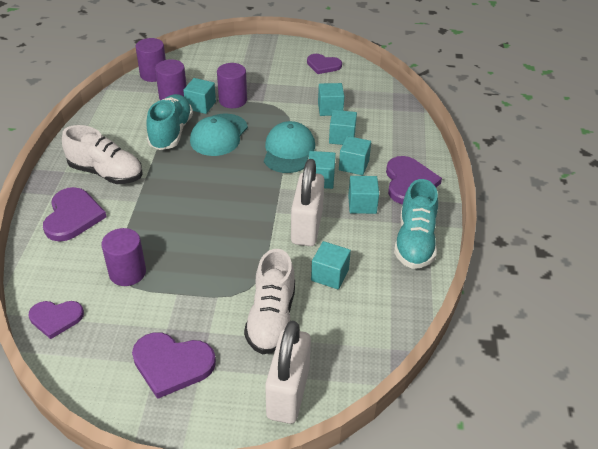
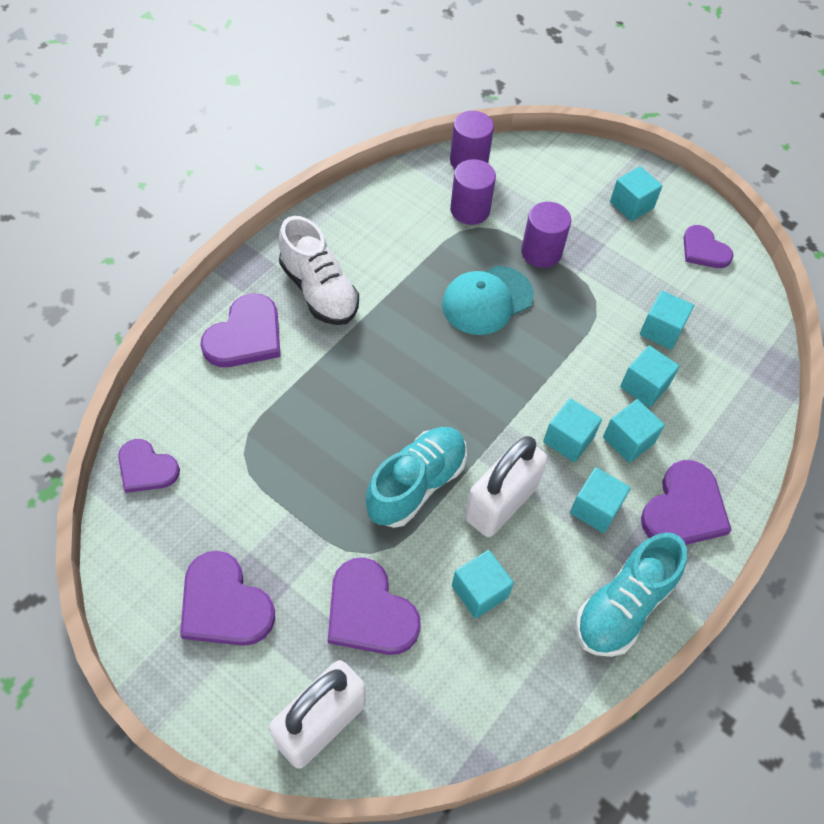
camera: 30 degrees right, 15 degrees up
(127, 272) = (255, 450): purple cylinder -> none
(171, 132) = (431, 266): turquoise shoe -> turquoise shoe (416, 484)
(200, 105) = (495, 240): turquoise cube -> turquoise cube (631, 205)
(271, 319) = (369, 611): white shoe -> purple heart
(288, 150) = (559, 371): turquoise cap -> none

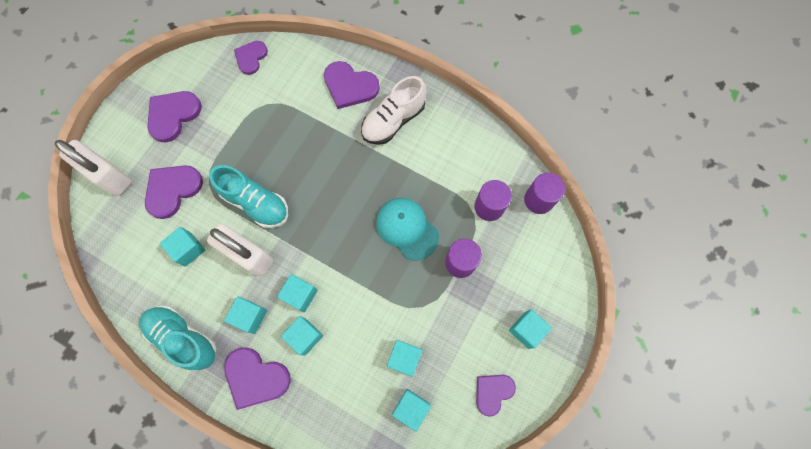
camera: 85 degrees right, 15 degrees up
(644, 386) = (352, 346): turquoise cube -> turquoise cube (411, 408)

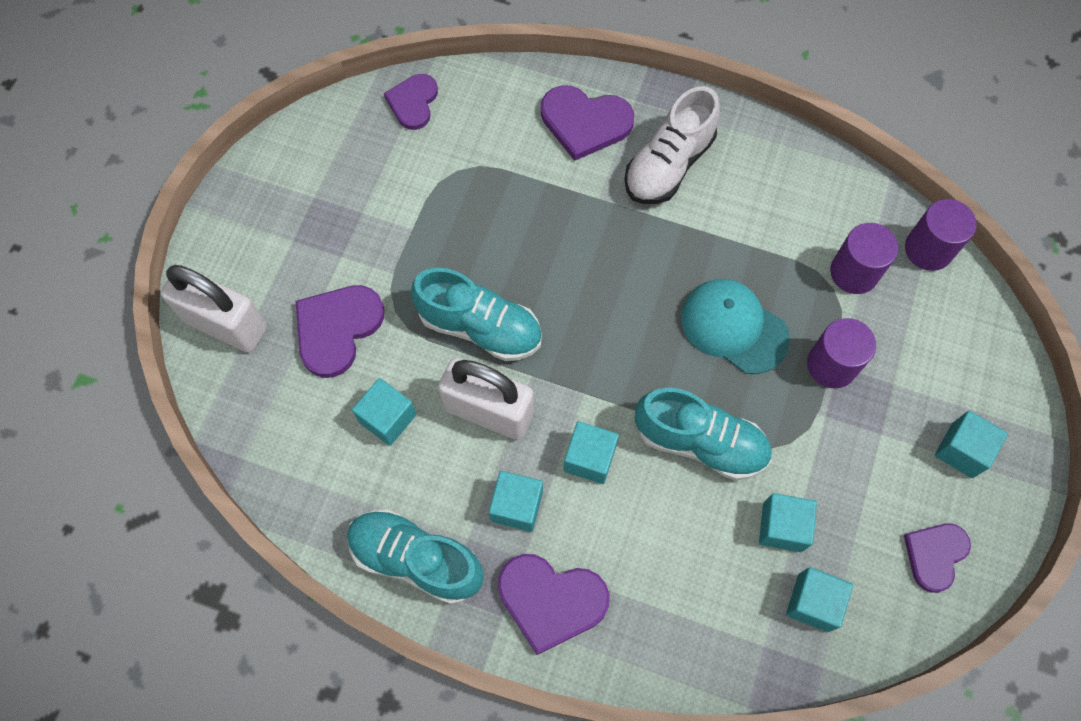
camera: 10 degrees left, 5 degrees down
(173, 115) = (308, 212): purple heart -> none
(305, 336) = (614, 522): turquoise cube -> none
(369, 297) = (700, 442): none -> turquoise shoe

